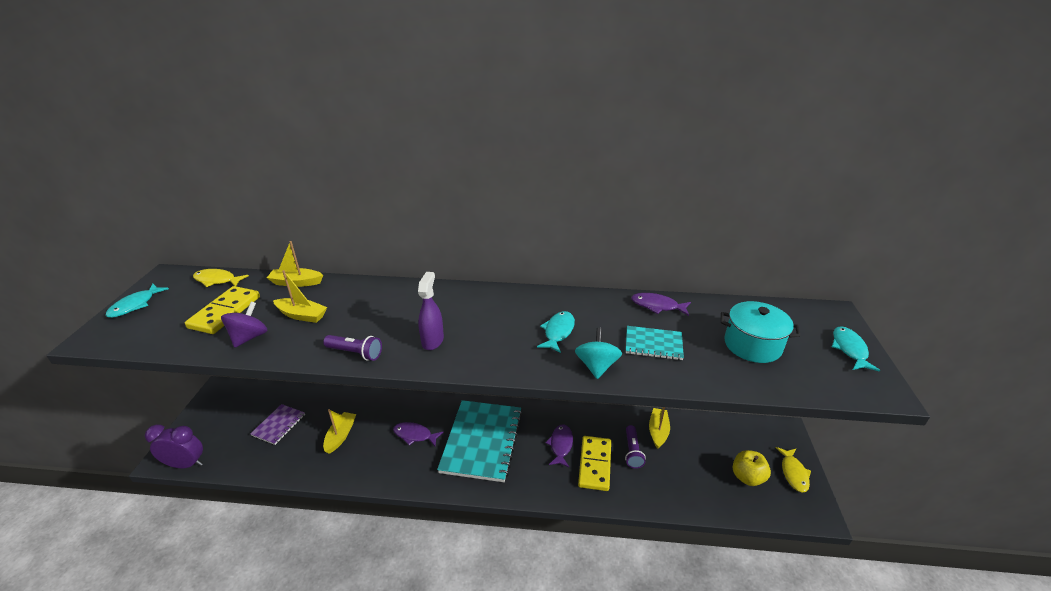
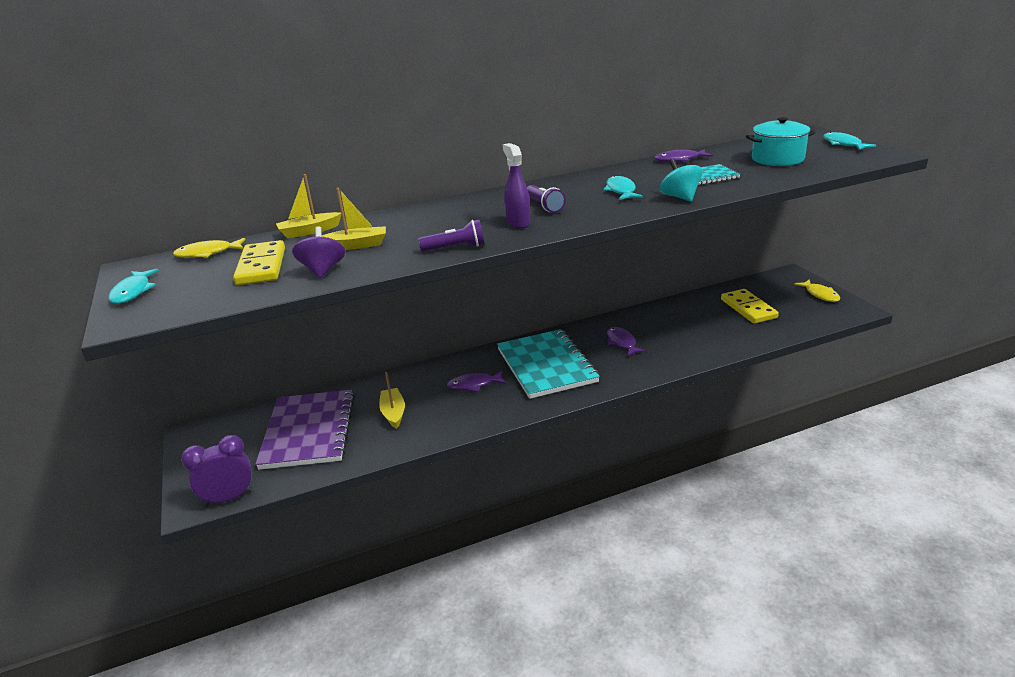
camera: 25 degrees left, 5 degrees down
(279, 425) = (309, 431): purple notebook -> purple notebook, size x2.04
(594, 464) = (664, 343): yellow domino -> yellow domino (748, 309)
(632, 452) = (687, 325): purple flashlight -> purple flashlight (544, 206)
(658, 431) = (695, 307): yellow boat -> none
(747, 477) = (790, 308): yellow apple -> none

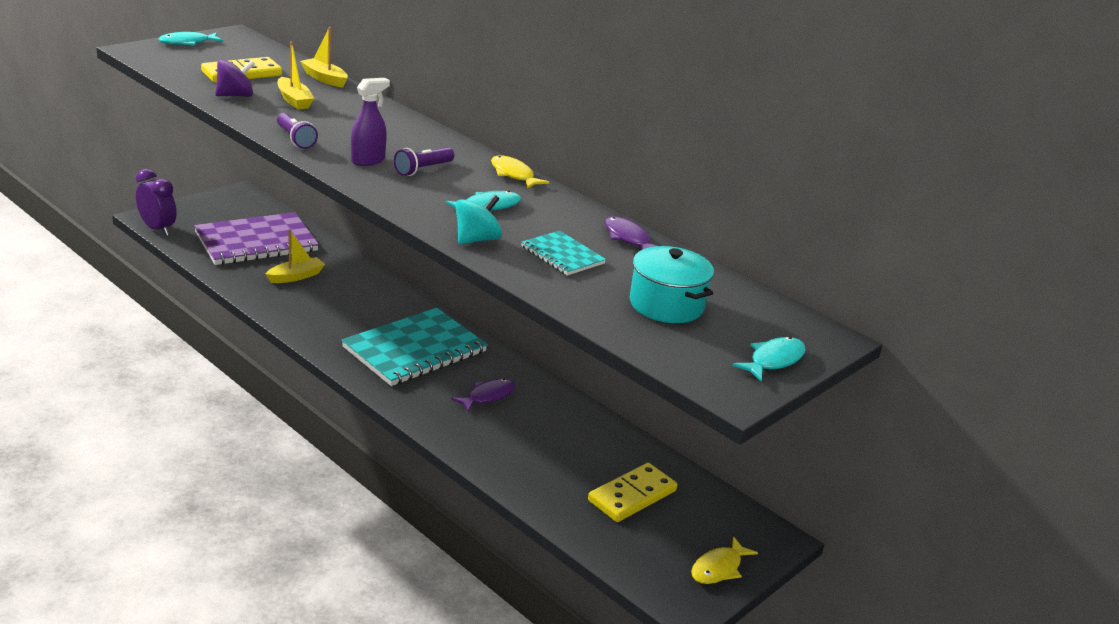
camera: 60 degrees right, 0 degrees up
(208, 253) = (267, 52): yellow fish -> yellow fish (514, 174)
(474, 385) = (359, 311): purple fish -> none

